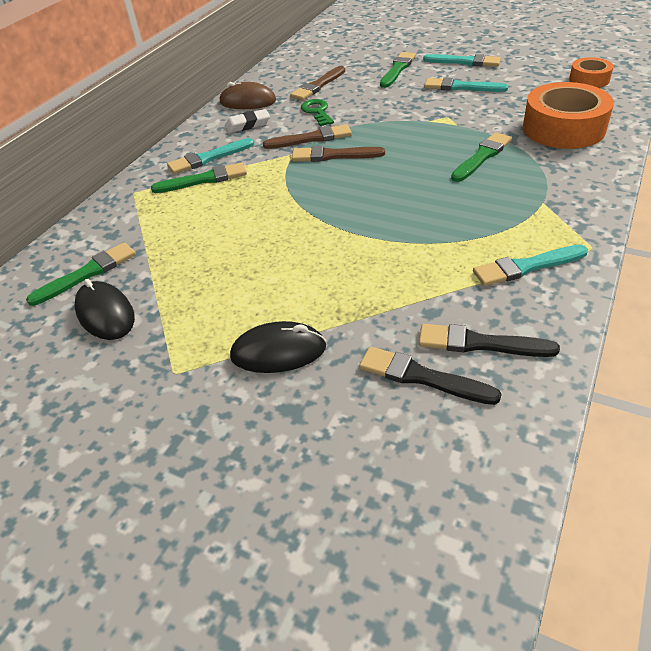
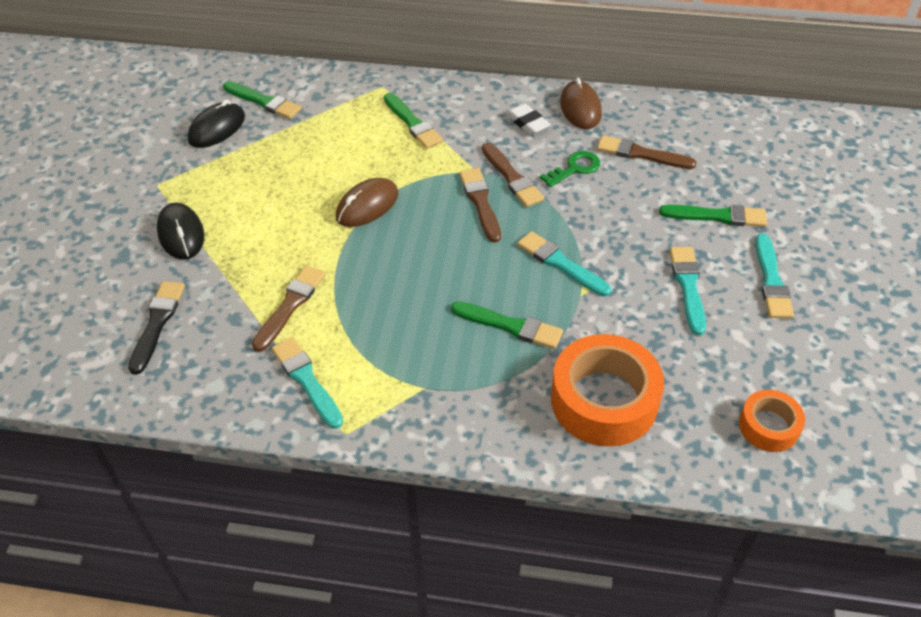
camera: 70 degrees right, 5 degrees up
(208, 158) = (452, 114): turquoise brush -> turquoise brush (560, 263)
(305, 214) = (367, 206): none -> brown mouse
(424, 271) = (290, 305): none -> brown brush
(480, 343) = (197, 355): black brush -> none

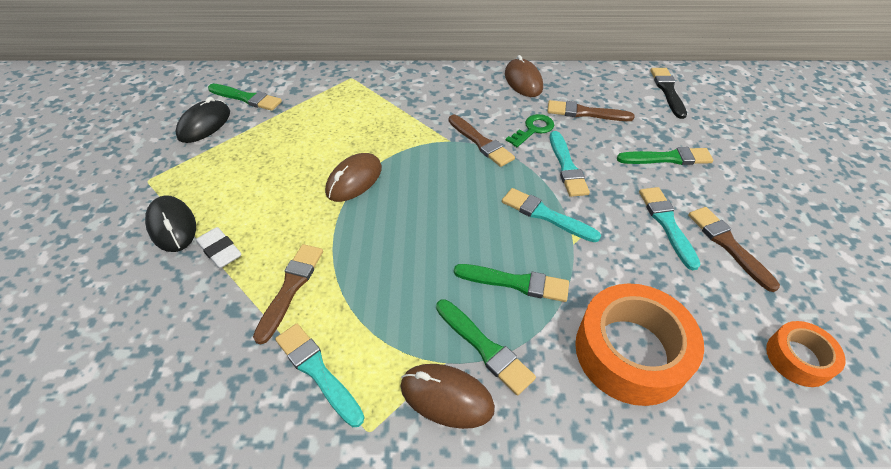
camera: 10 degrees left, 0 degrees up
(157, 323) = (148, 325): black brush -> black brush (667, 91)
(413, 123) = (383, 105): green brush -> green brush (485, 348)
(419, 415) = (446, 397): none -> brown mouse
(480, 202) = (458, 166): brown brush -> brown brush (728, 245)
(527, 123) = (482, 96): white eraser -> white eraser (220, 250)
(771, 281) = (737, 210): turquoise brush -> turquoise brush (567, 167)

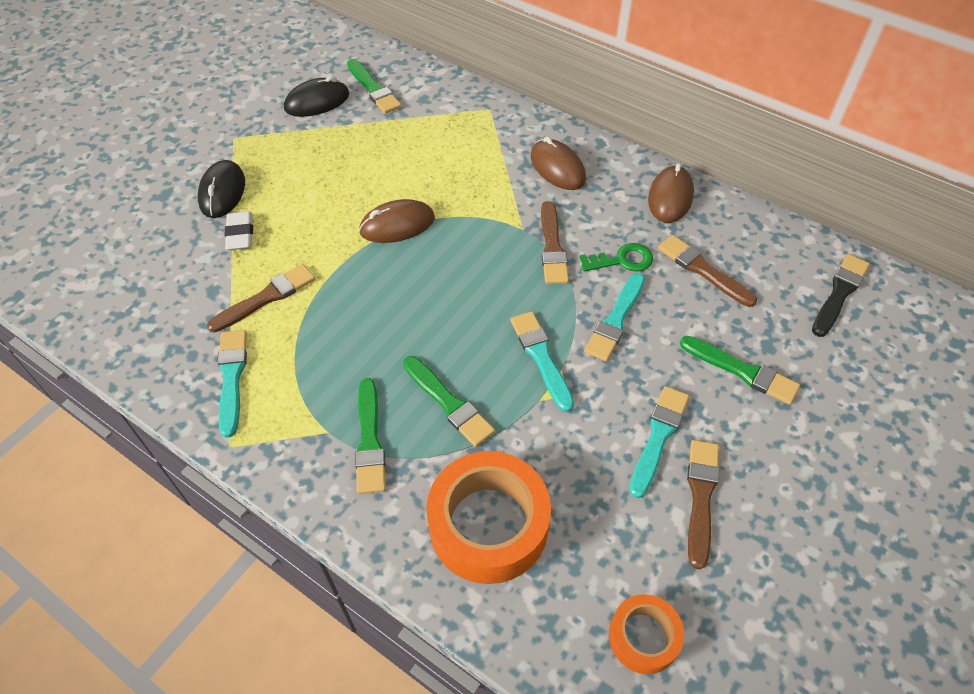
camera: 35 degrees right, 5 degrees up
(446, 397) = (305, 459): brown mouse -> brown mouse (557, 168)

